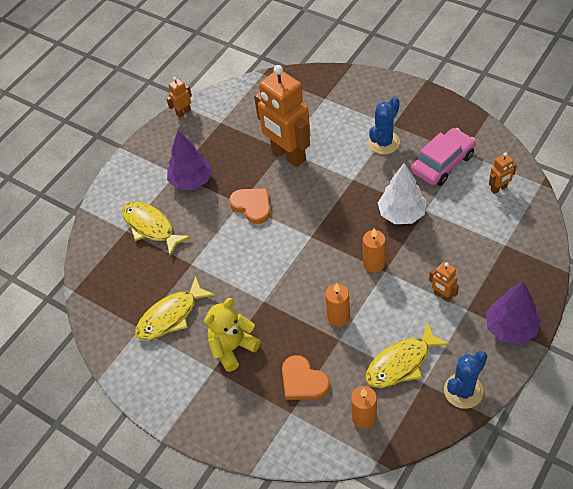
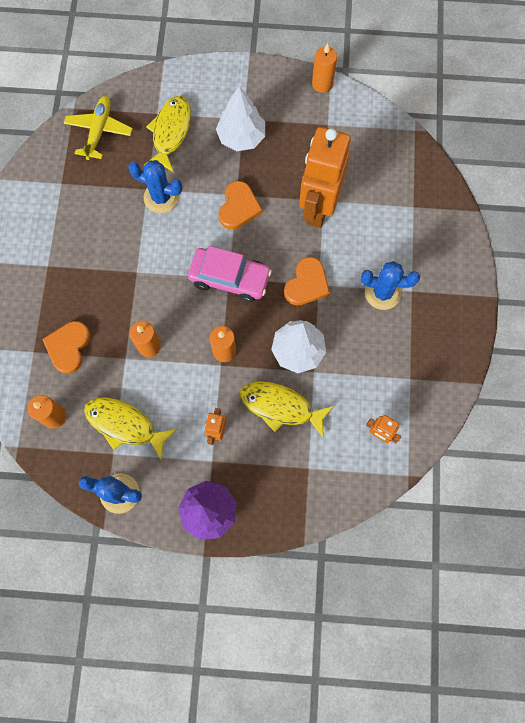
camera: 55 degrees right, 20 degrees up
(110, 279) = (99, 131): none -> yellow plane
(171, 316) = (84, 202): yellow fish -> yellow fish (281, 407)
(183, 112) = (322, 84): orange robot -> orange candle
(191, 181) = (241, 137): purple tree -> white tree
(206, 256) = (161, 197): none -> blue cactus
(232, 348) = (75, 270): yellow teddy bear -> none
(348, 186) = (307, 284): none -> orange heart
(442, 163) = (385, 363): pink car -> pink car (230, 278)

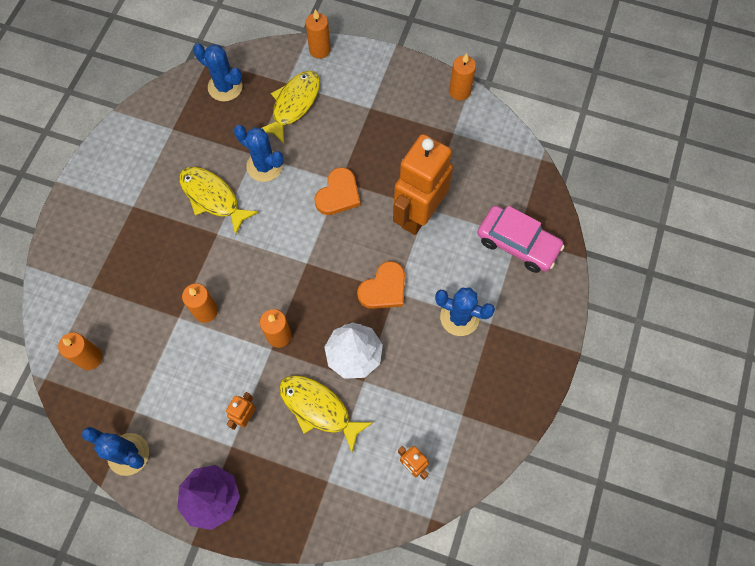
camera: 15 degrees right, 5 degrees down
(68, 347) = (126, 291): orange heart -> none
(99, 131) = (225, 87): yellow plane -> blue cactus
(125, 425) = (156, 385): yellow fish -> yellow fish (212, 198)
(178, 74) = (319, 50): none -> orange candle
(230, 278) = (307, 263): pink car -> pink car (517, 243)
(241, 137) = (362, 126): white tree -> none

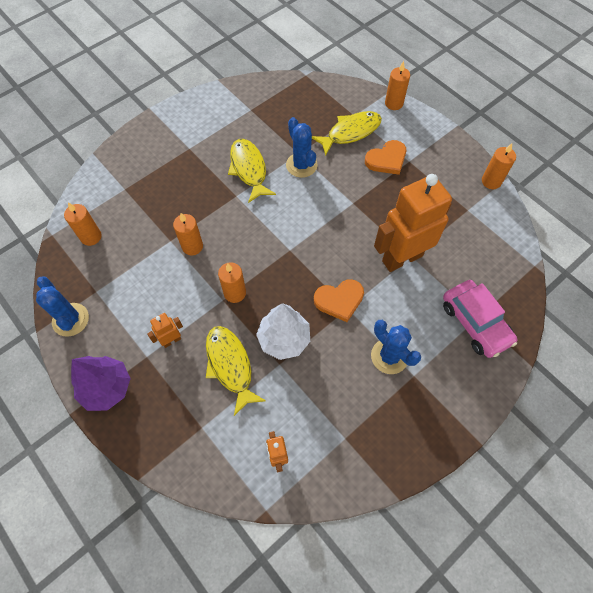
camera: 30 degrees right, 5 degrees down
(225, 87) = (306, 98): blue cactus -> none
(338, 194) = (345, 212): orange heart -> orange heart (386, 159)

